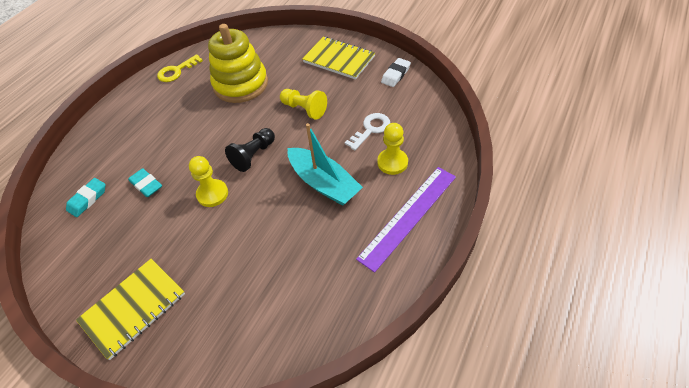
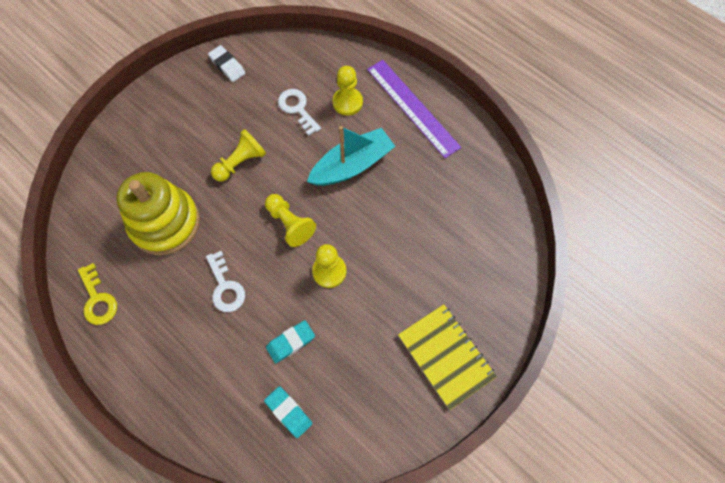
camera: 80 degrees left, 15 degrees up
(192, 132) = (225, 287): none -> white key
(254, 155) = (290, 224): black pawn -> yellow pawn
(339, 59) = (173, 112): yellow notebook -> none

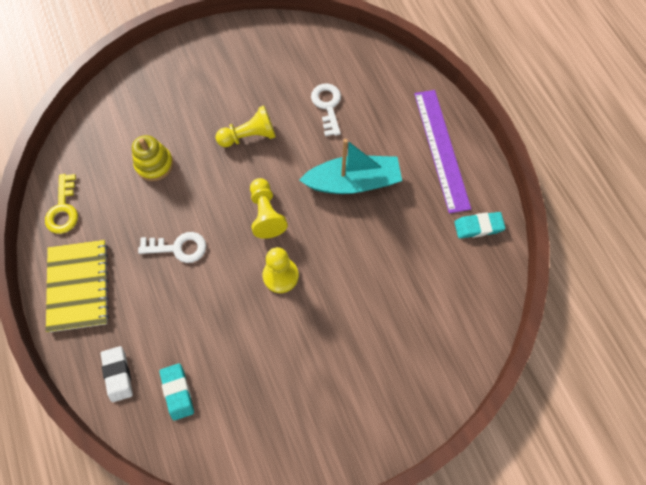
camera: 25 degrees right, 0 degrees up
(165, 223) = (154, 164): yellow stacking toy -> yellow stacking toy, size x0.54
(225, 287) = (178, 247): white key -> white key turned 90 degrees counterclockwise
(227, 66) = (282, 39): white eraser -> white eraser (118, 374)
(291, 342) = (212, 327): turquoise eraser -> turquoise eraser (478, 227)
(347, 102) = (379, 119): yellow pawn -> none
(445, 356) = (352, 410): yellow notebook -> yellow notebook (78, 286)

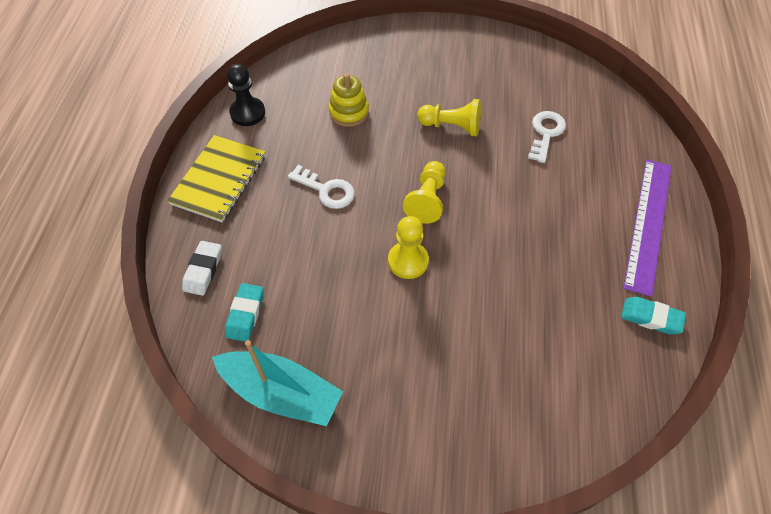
camera: 30 degrees right, 10 degrees down
(63, 209) = (247, 113): yellow key -> black pawn
(353, 182) = (533, 211): turquoise boat -> turquoise boat (281, 393)

